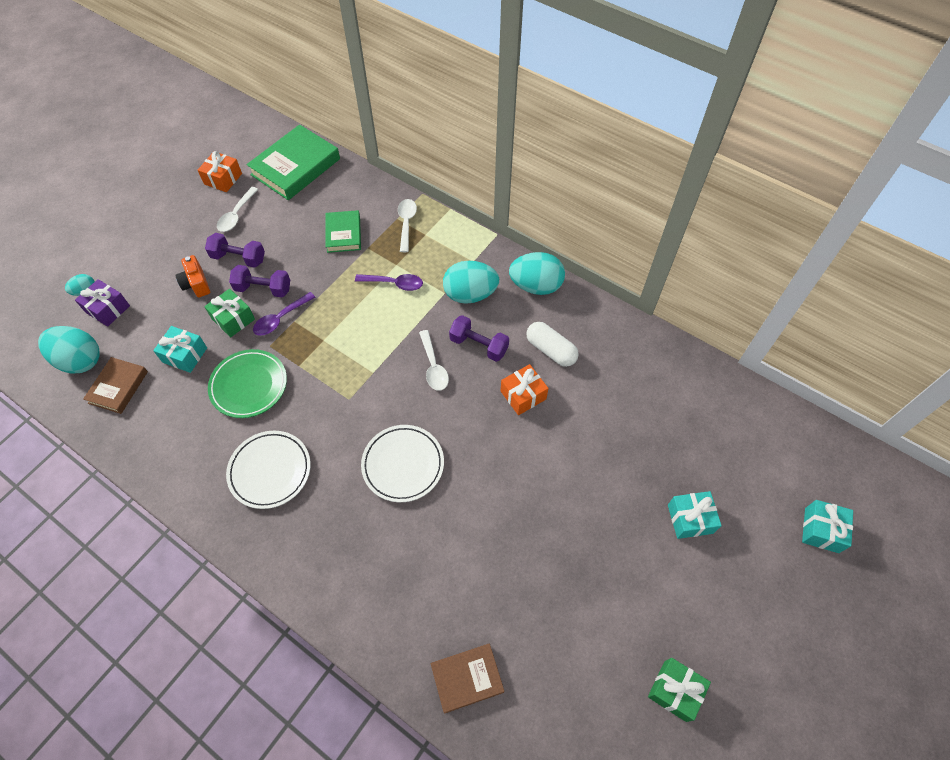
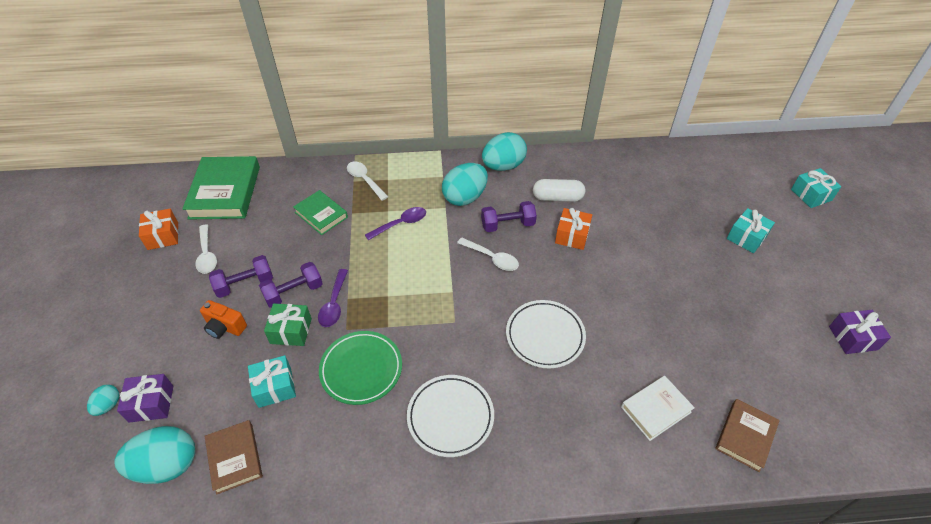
camera: 40 degrees left, 10 degrees down
(421, 594) = (655, 409): none -> white book
(675, 691) = (853, 338): green gift -> purple gift

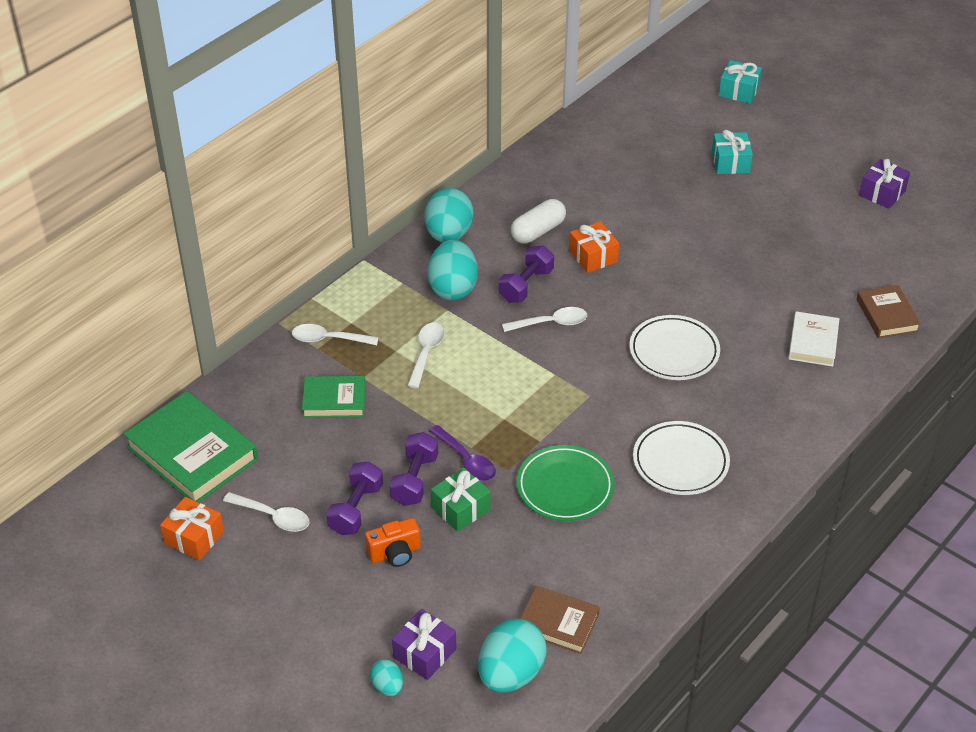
camera: 45 degrees left, 5 degrees down
(275, 387) = (513, 556): turquoise gift -> none
(400, 224) = (426, 353): purple spoon -> white spoon

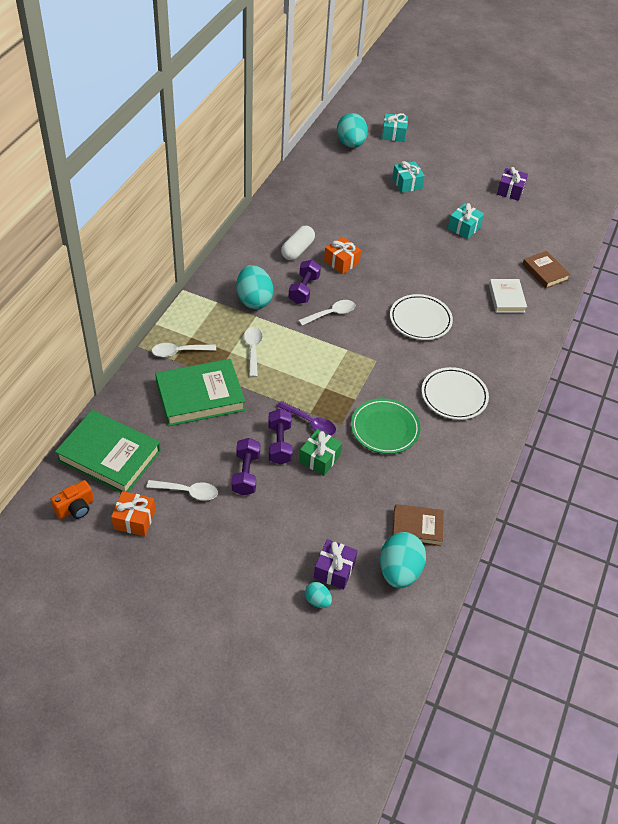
camera: 20 degrees left, 5 degrees up
(334, 400) = (200, 396): green book -> green book, size x1.73
(395, 553) = (286, 501): orange camera -> orange camera (75, 508)
(448, 234) = (236, 262): turquoise egg -> turquoise egg (351, 144)
(790, 235) = (464, 228): none -> turquoise gift

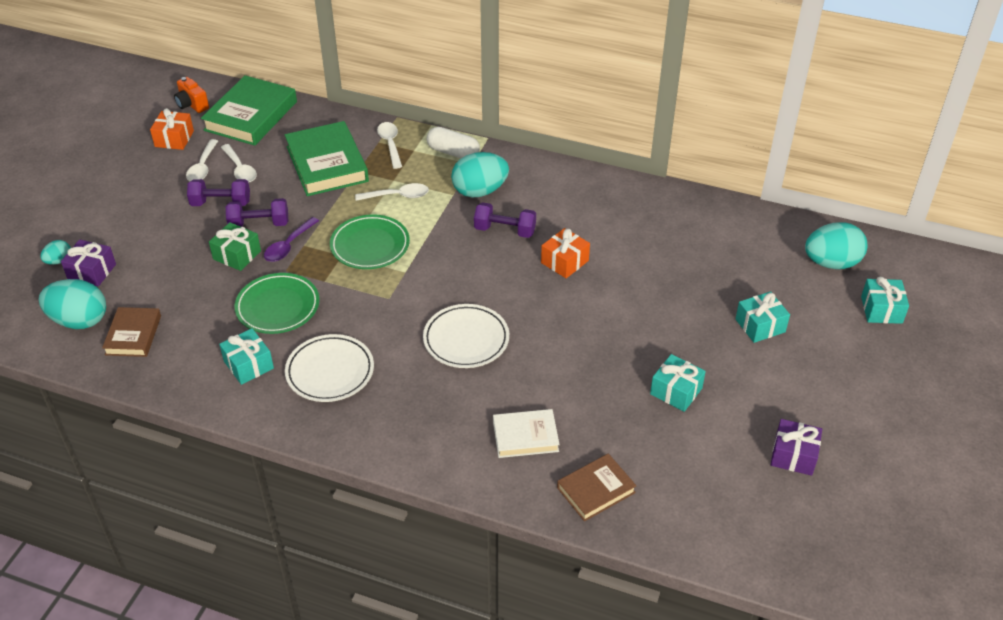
camera: 90 degrees right, 5 degrees down
(297, 250) = (578, 221): white capsule -> white capsule (453, 152)
(314, 369) = (370, 245): none -> green plate
(331, 314) = (465, 255): white spoon -> white spoon (240, 169)
(449, 445) = (248, 365): none -> turquoise gift

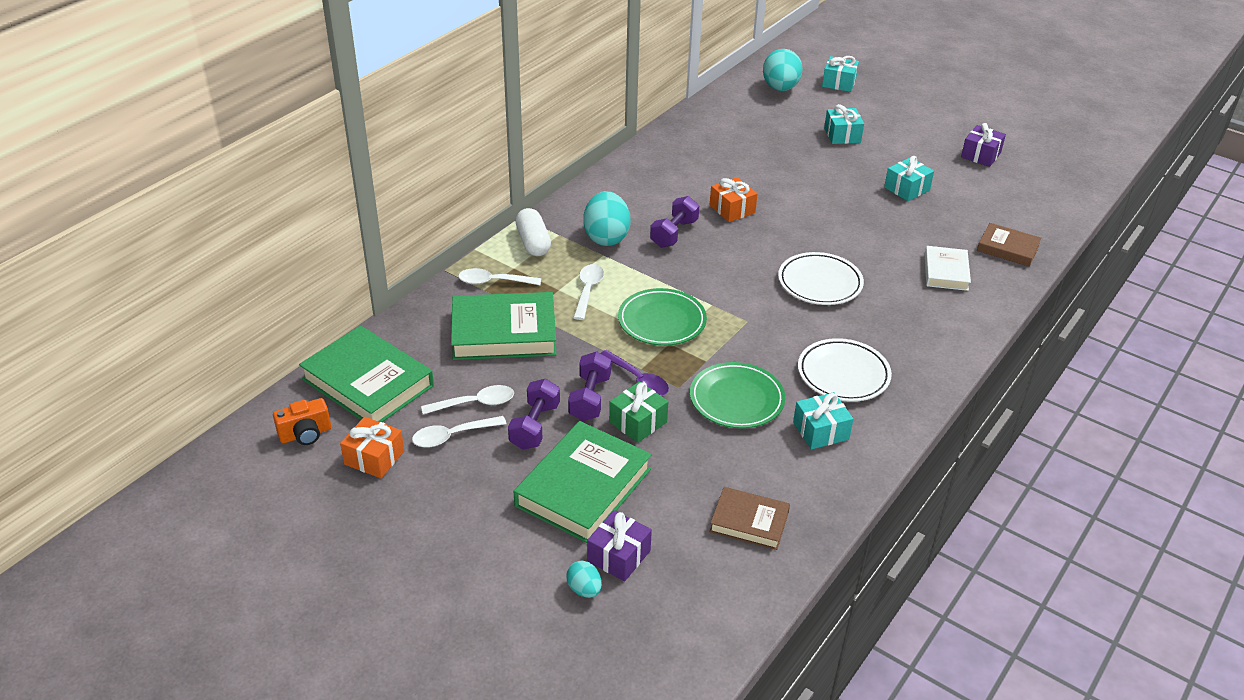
camera: 75 degrees left, 5 degrees down
(79, 320) = (709, 571): turquoise egg -> none
(159, 240) = (583, 487): none -> green book
(202, 167) = (452, 436): white spoon -> white spoon turned 135 degrees clockwise
(453, 152) = (533, 242): white capsule -> white capsule turned 60 degrees counterclockwise
(596, 490) = (1007, 248): brown book -> brown book turned 45 degrees counterclockwise

